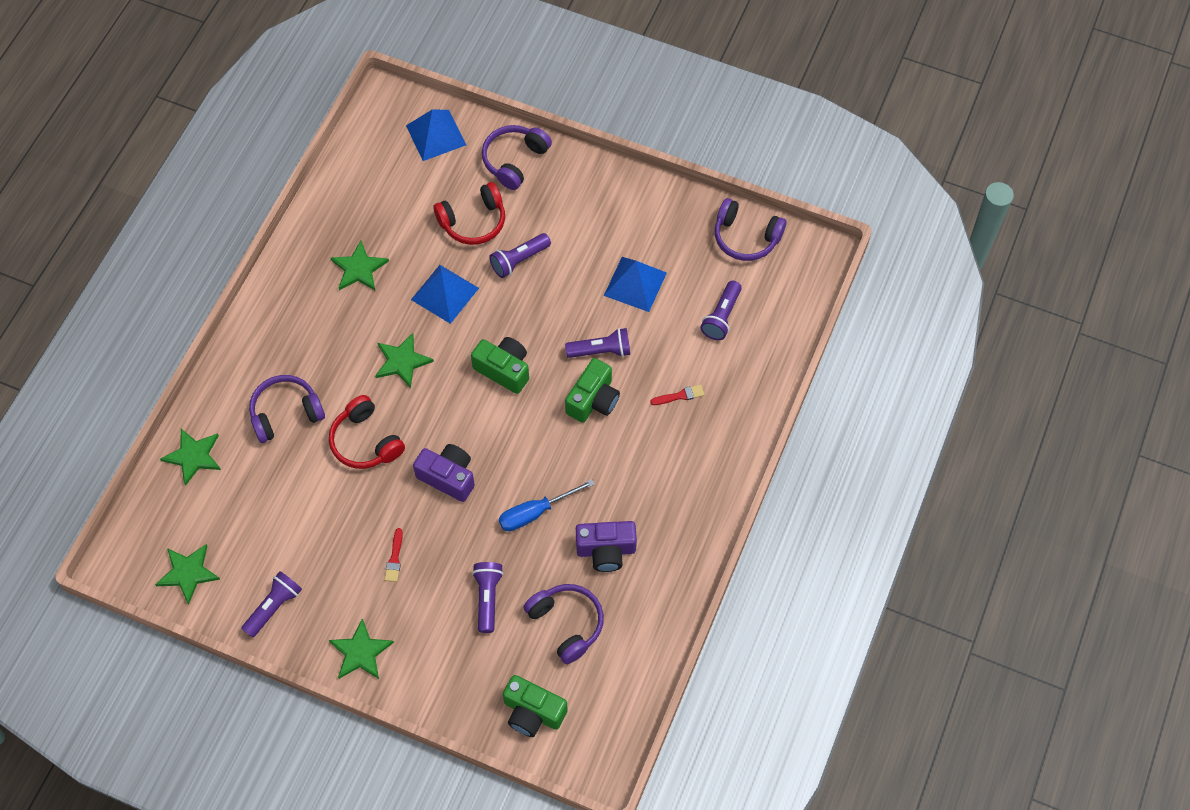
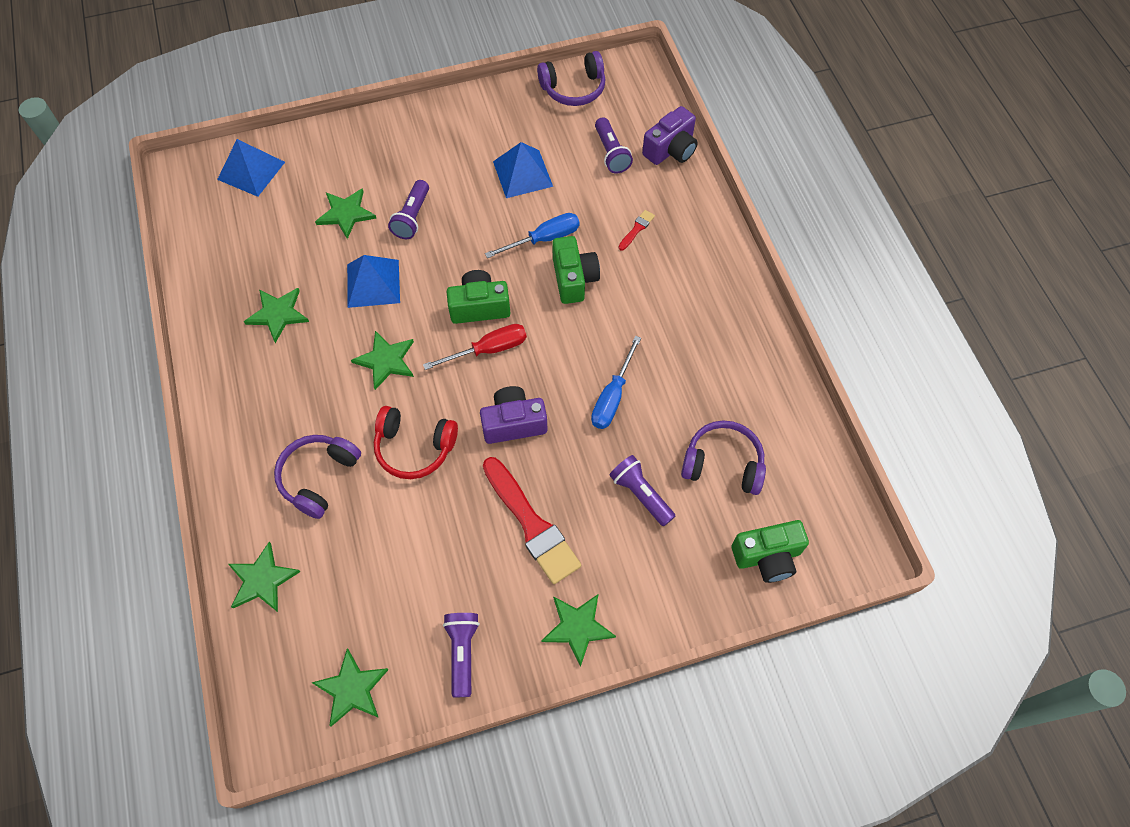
camera: 40 degrees left, 0 degrees up
(394, 558) = (531, 524): red brush -> red brush, size x2.34
(473, 221) = (346, 214): red headphones -> green star
(480, 408) = (488, 349): none -> red screwdriver
(514, 160) = (338, 148): purple headphones -> none
(601, 351) = (544, 239): purple flashlight -> blue screwdriver
(606, 550) = (696, 383): purple camera -> purple camera (671, 150)

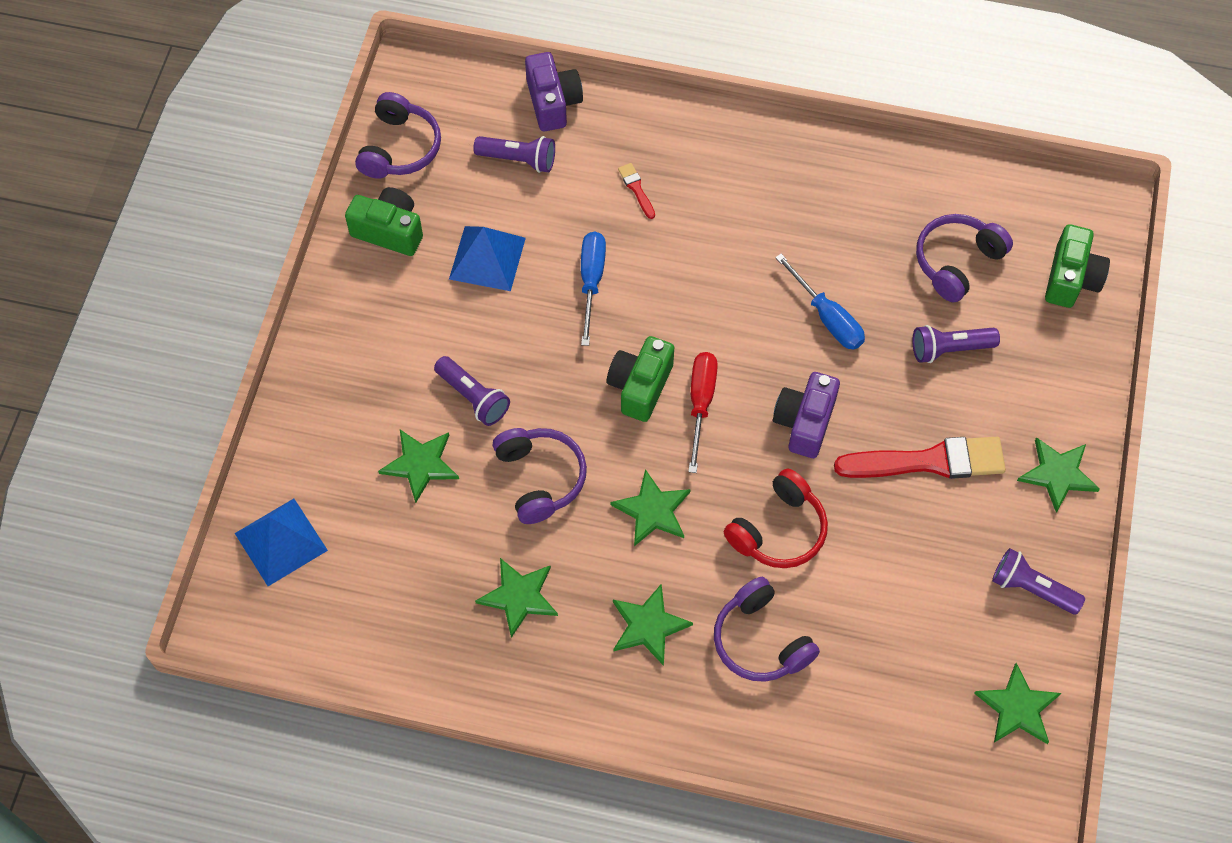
camera: 60 degrees left, 0 degrees up
(262, 579) = (852, 746): green star -> green star (648, 625)
(373, 283) = (540, 478): blue pyramid -> purple headphones
(574, 279) = (662, 279): green camera -> green camera (389, 231)

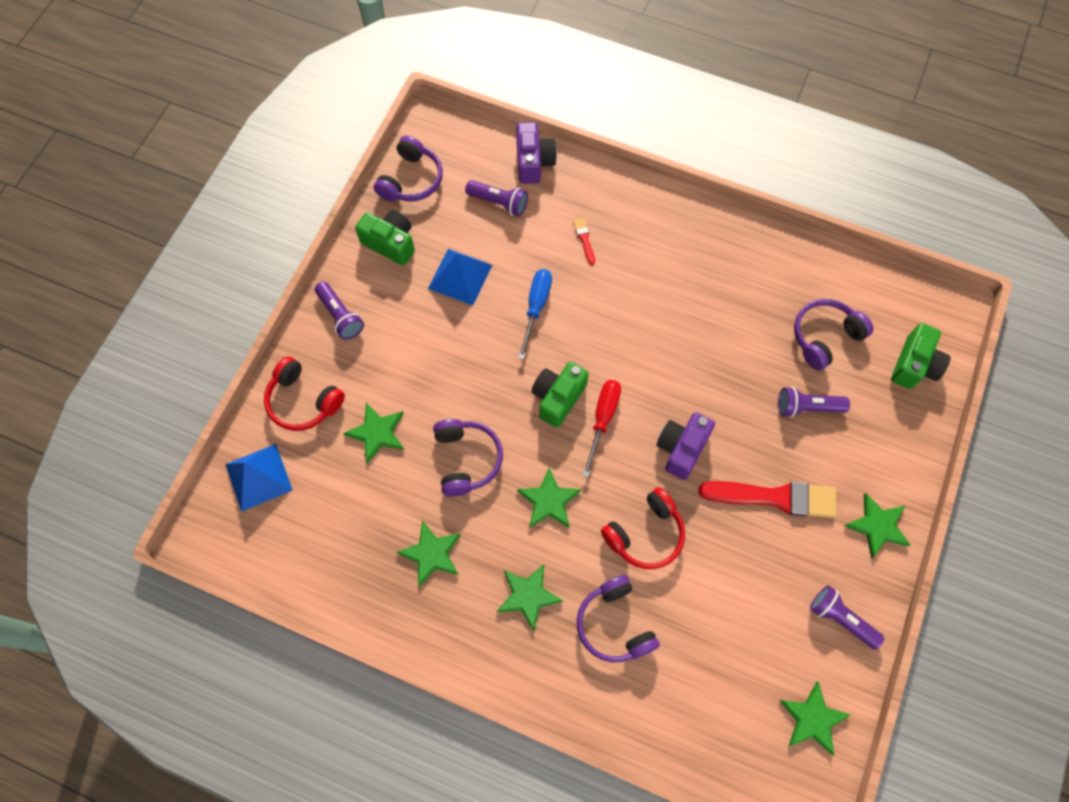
camera: 10 degrees right, 5 degrees up
(318, 441) = (303, 401): none -> red headphones
(473, 397) = (428, 385): purple flashlight -> purple flashlight (340, 316)
(827, 317) = (714, 365): blue screwdriver -> none

